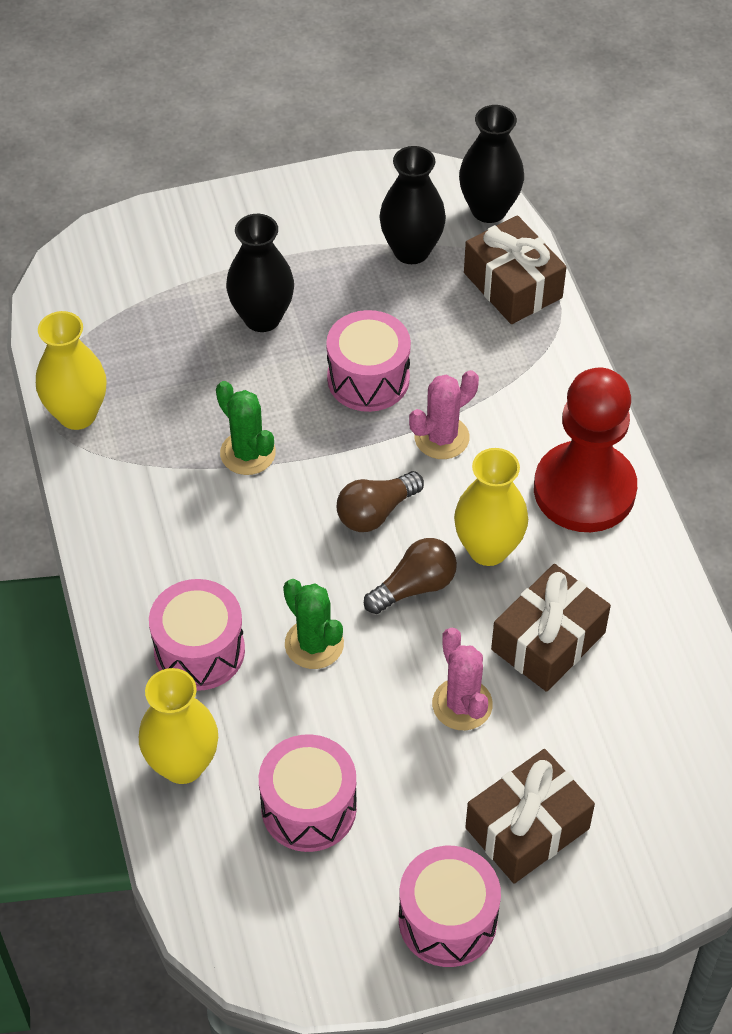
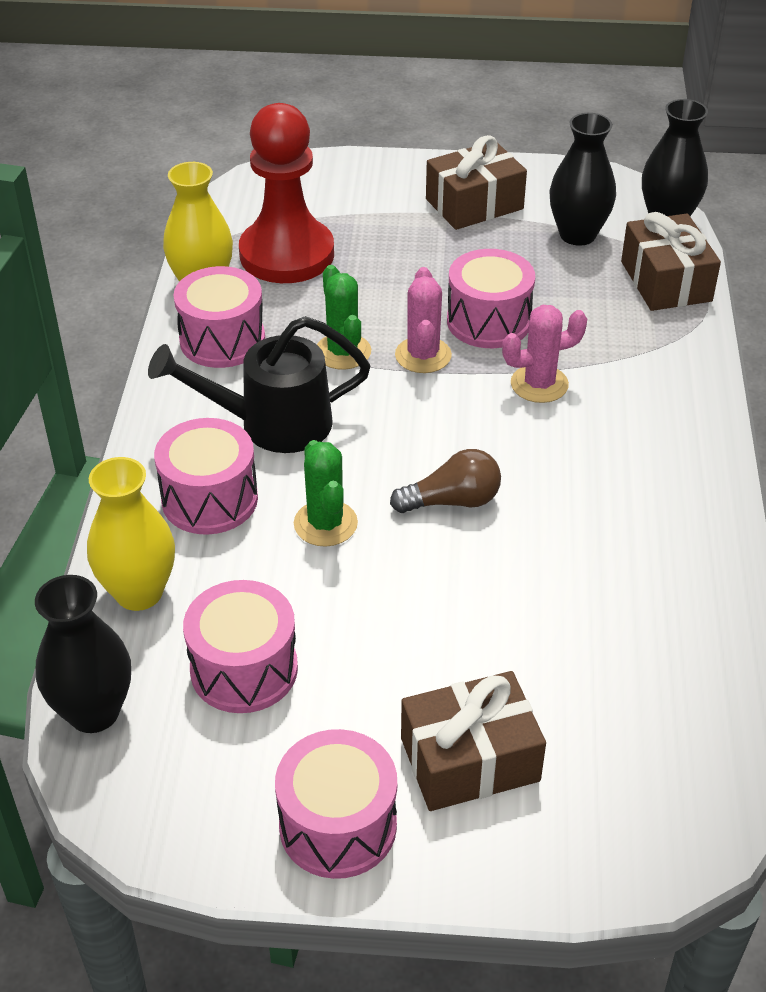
camera: 20 degrees right, 10 degrees down
(127, 472) = (222, 340): none -> pink drum
(218, 553) = (271, 424): none -> black watering can
(262, 318) = (411, 254): black vase -> black vase (94, 712)
(376, 512) = (443, 429): brown light bulb -> none
(462, 704) = (452, 619): pink cactus -> pink cactus (423, 355)
(488, 549) = (544, 488): yellow vase -> none
(548, 641) = (572, 586): brown gift -> brown gift (474, 204)
(584, 490) = (669, 463): red pawn -> red pawn (287, 254)

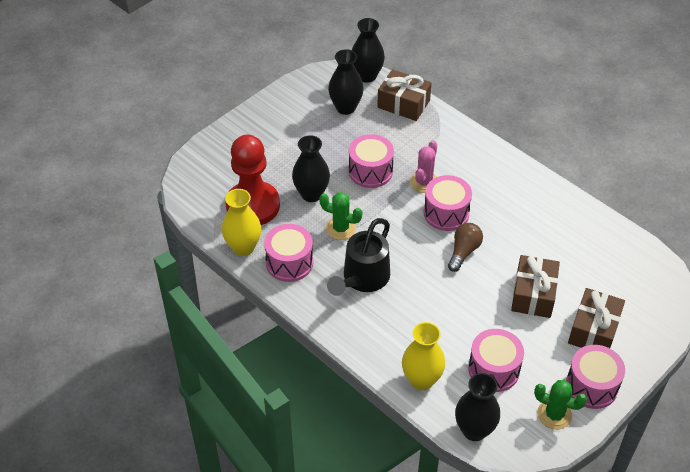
camera: 50 degrees left, 5 degrees up
(210, 499) = (388, 326): pink drum -> pink drum (446, 213)
(325, 523) = (439, 298): green cactus -> green cactus (554, 414)
(372, 292) = (311, 194): none -> black vase
(423, 355) = (370, 205): pink cactus -> none
(474, 204) = (288, 124): brown gift -> brown gift (533, 295)

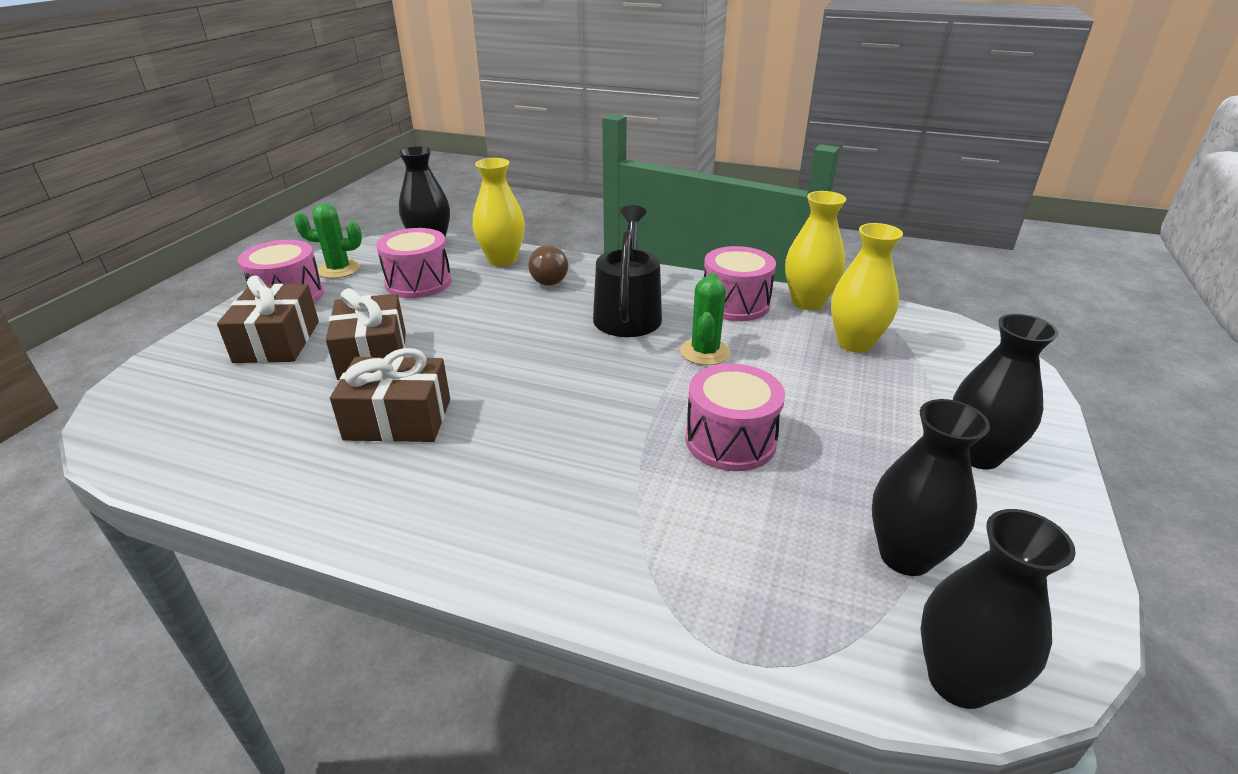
camera: 155 degrees right, 15 degrees down
(253, 205) = (854, 343): red pawn -> yellow vase
(311, 194) = (791, 379): black vase -> black vase (977, 455)
(340, 228) = (705, 352): green cactus -> green cactus turned 75 degrees counterclockwise
(403, 104) = (789, 621): brown gift -> brown gift (398, 419)
(424, 182) = (619, 452): pink cactus -> none
(446, 213) = (551, 416): pink drum -> none
(463, 252) = (498, 374): brown light bulb -> brown light bulb (550, 277)

